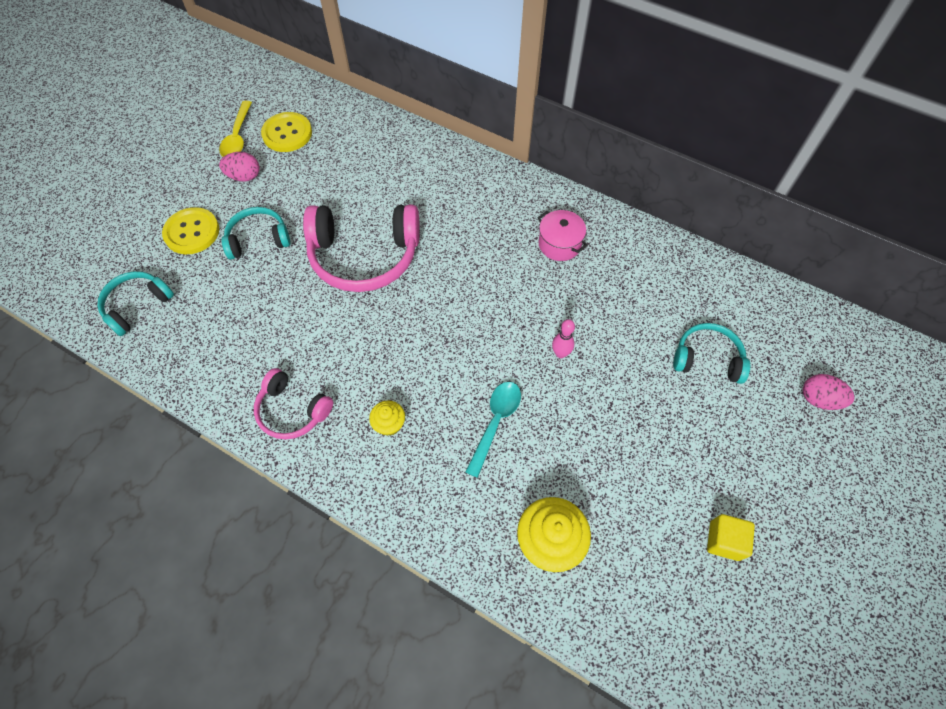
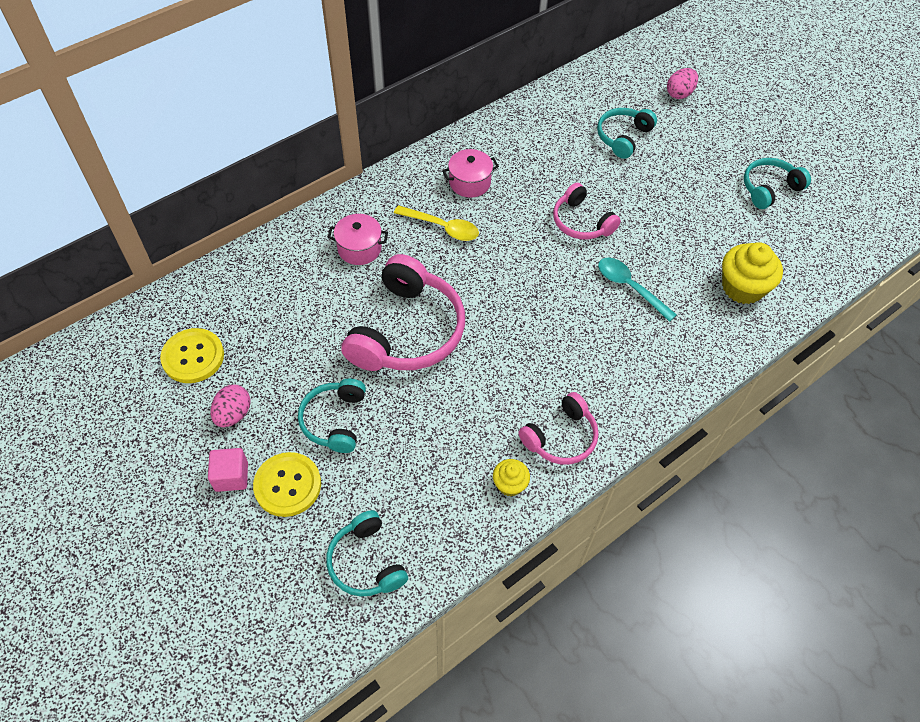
camera: 70 degrees left, 5 degrees down
(191, 196) = (231, 476): none -> pink cube
(238, 136) = (164, 408): yellow spoon -> yellow spoon (442, 227)
(389, 424) = (603, 363): yellow cupcake -> yellow cupcake (510, 484)
(438, 192) = (359, 248): none -> pink pot
(560, 353) = (581, 222): pink bowling pin -> pink headphones
(724, 541) = (769, 188): yellow cube -> turquoise headphones

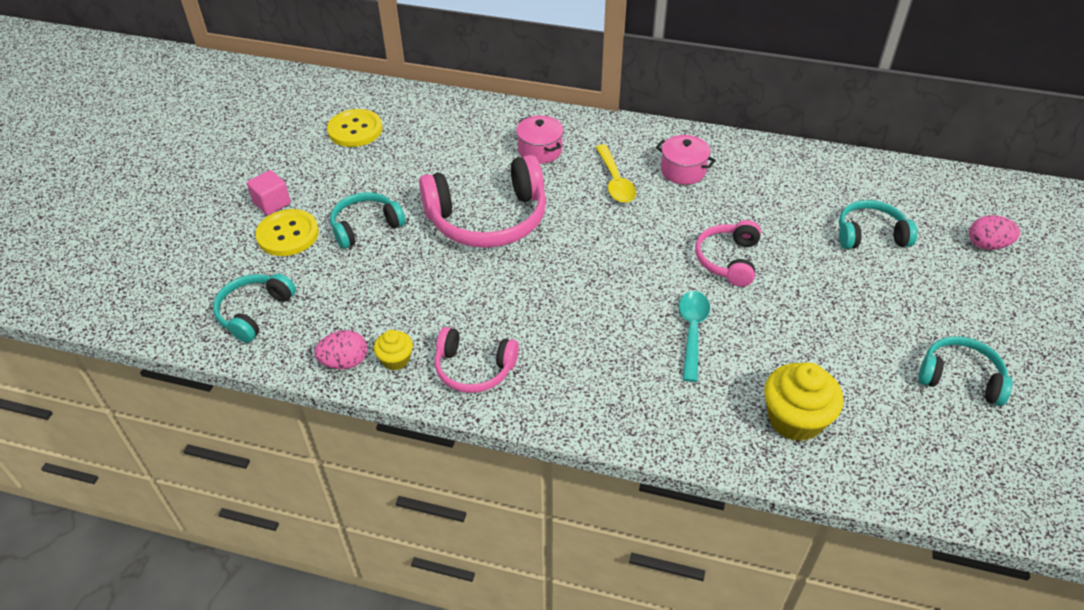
camera: 55 degrees right, 10 degrees down
(233, 414) = (325, 175): pink egg -> pink egg (345, 362)

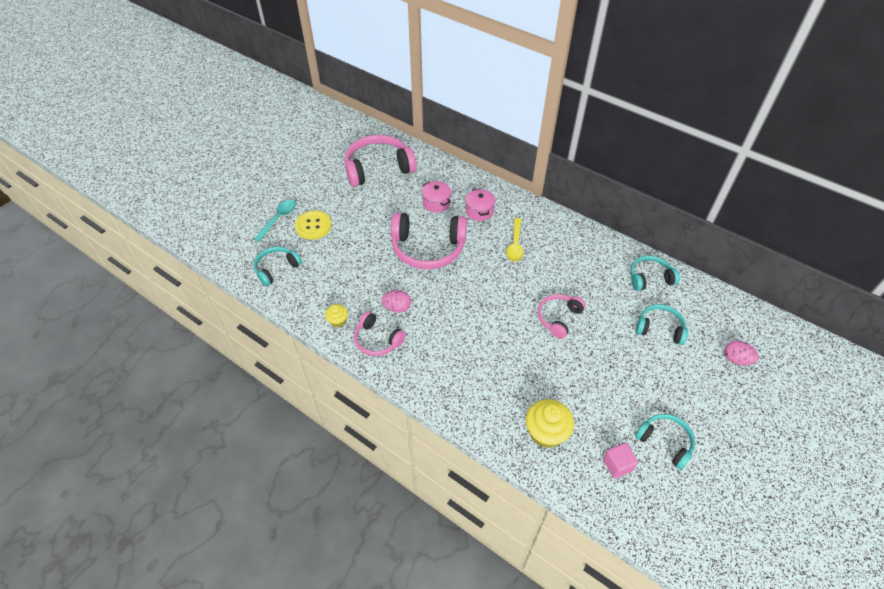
camera: 20 degrees right, 5 degrees up
(272, 203) = (313, 204): pink cube -> pink cube (617, 465)
(345, 362) = (311, 313): pink egg -> pink egg (397, 307)
(355, 130) = (378, 168): yellow button -> pink headphones
(366, 226) = (357, 233): turquoise headphones -> turquoise headphones (649, 278)
(683, 171) = (561, 249): pink pot -> pink pot (436, 203)
(692, 332) = (512, 357): turquoise spoon -> turquoise spoon (278, 219)

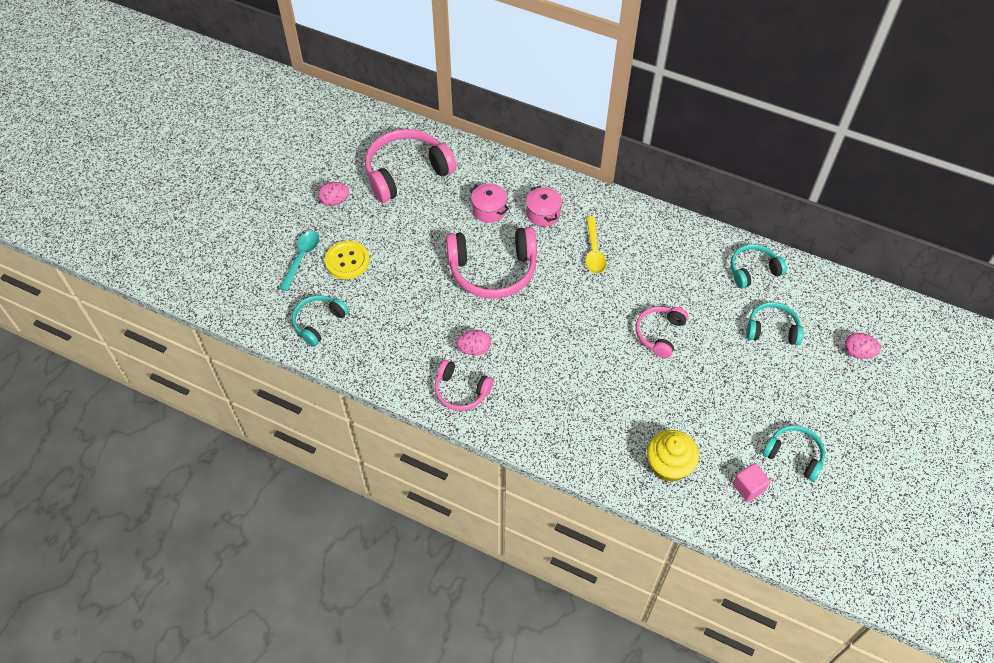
camera: 10 degrees left, 5 degrees up
(317, 181) = (335, 201): none -> pink egg
(338, 321) = (409, 375): yellow cupcake -> none

